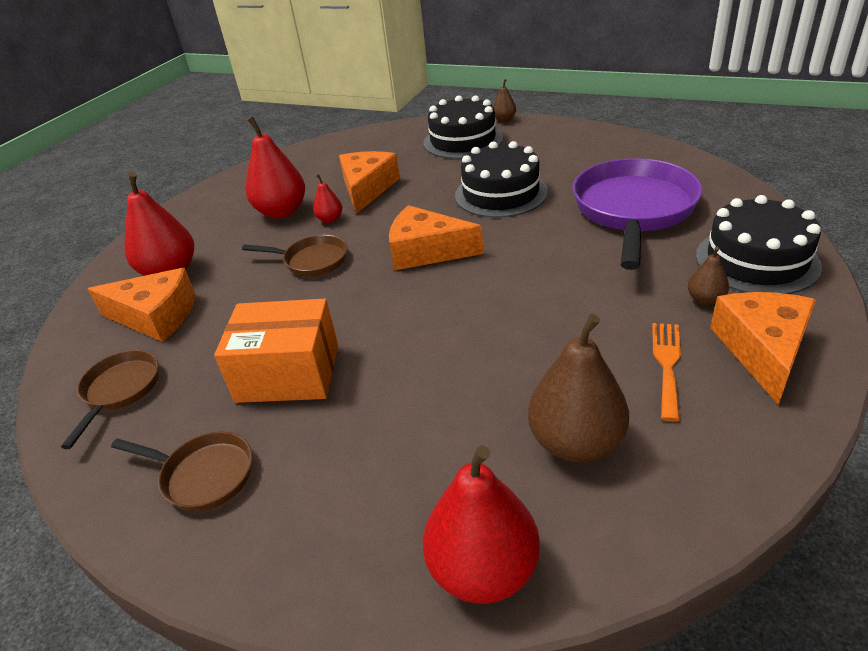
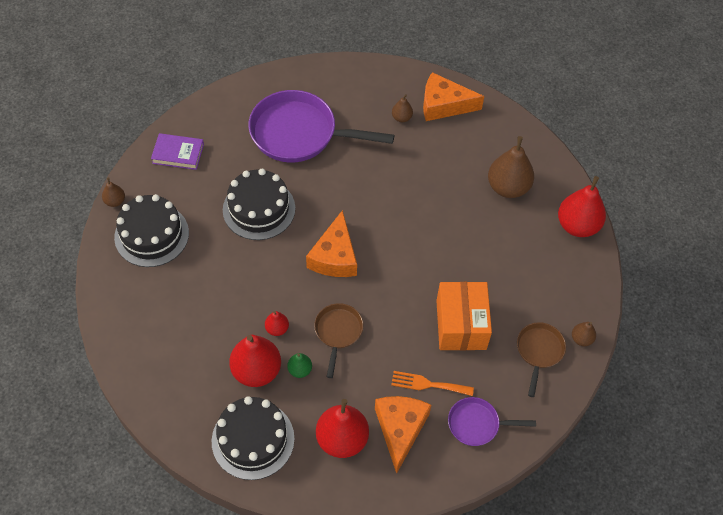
camera: 100 degrees left, 20 degrees up
(120, 390) = (477, 424): brown pan -> purple pan
(202, 549) = (581, 339): none -> brown pear
(271, 238) = (300, 370): none -> green pear
(367, 188) = (229, 306): orange cheese -> none
(575, 140) = (178, 154): none -> purple book
(667, 364) = (454, 144): orange fork -> orange fork (428, 384)
(756, 260) = (366, 87): black cake -> black cake (253, 439)

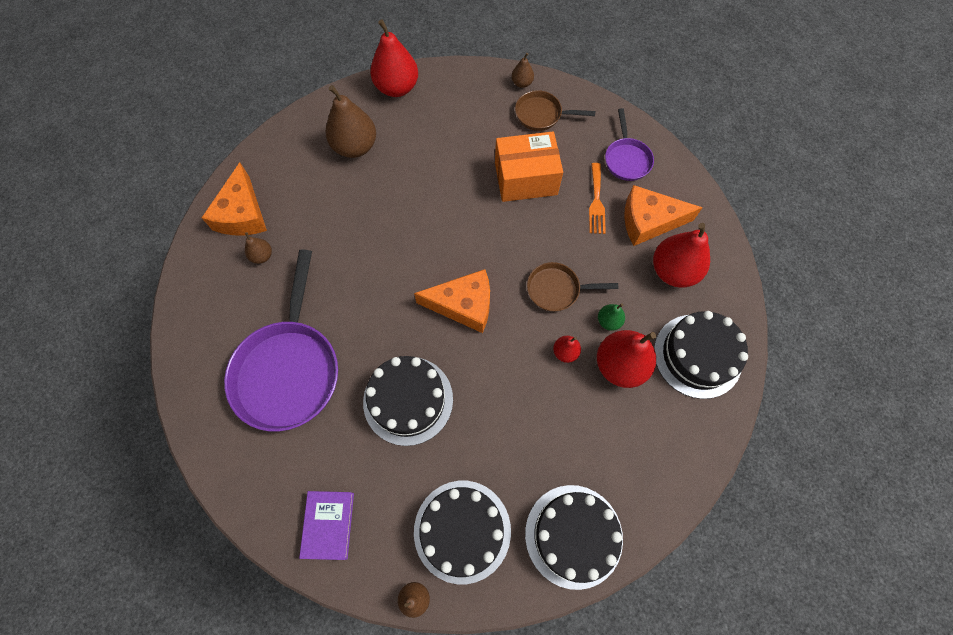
camera: 95 degrees left, 10 degrees up
(127, 309) = (573, 535): none -> black cake

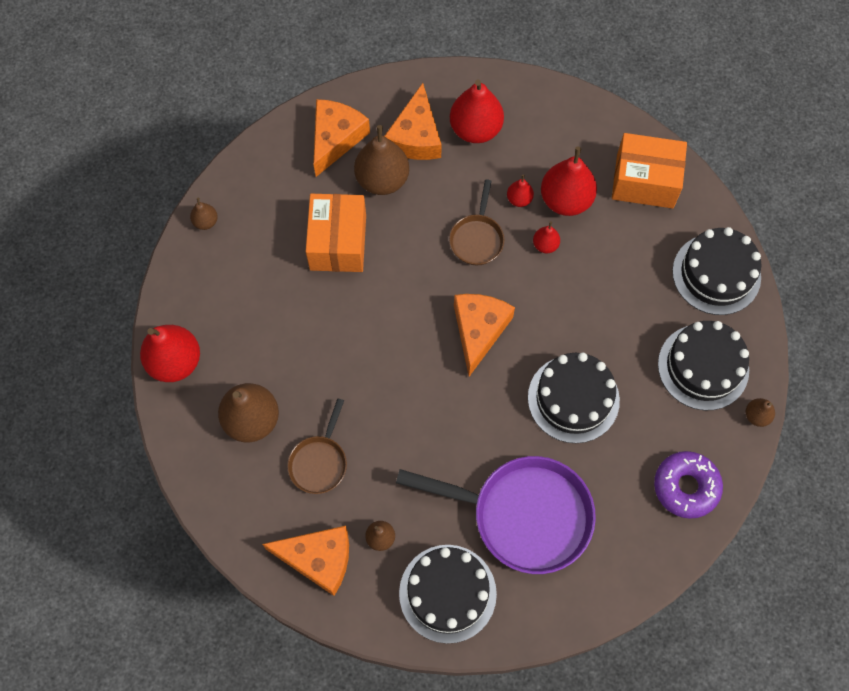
camera: 80 degrees left, 0 degrees up
(328, 524) = (686, 487): purple book -> purple donut
(542, 114) = (256, 209): brown pan -> brown pan (319, 462)
(596, 202) = (382, 180): orange fork -> brown pear
(608, 321) = (519, 199): green pear -> red pear
(626, 159) = (335, 138): purple pan -> orange cheese
(664, 444) = (645, 181): none -> orange box
(697, 355) = (566, 132): black cake -> black cake (447, 593)

